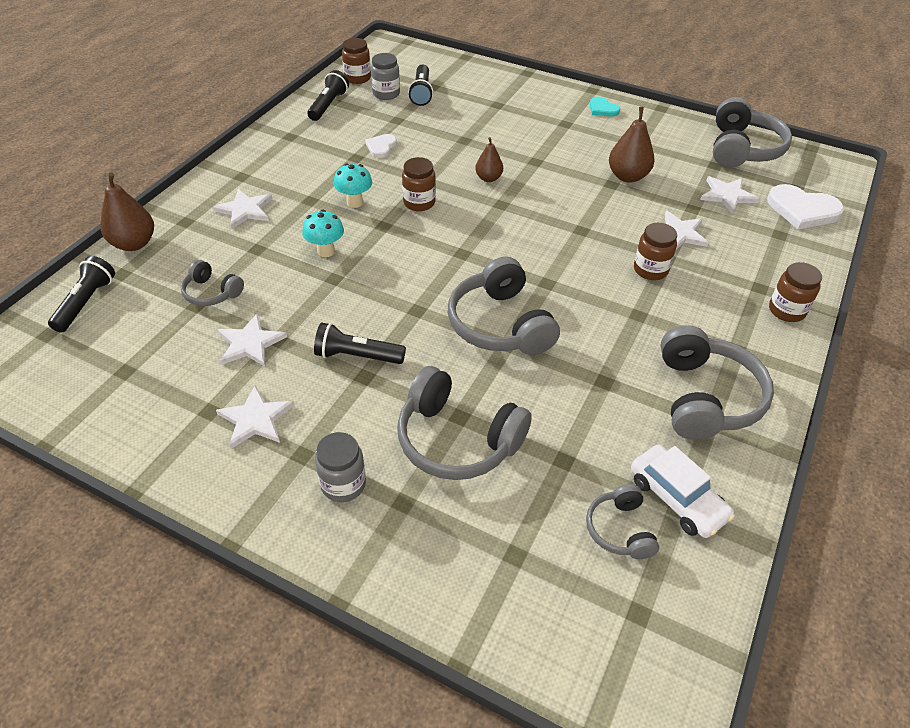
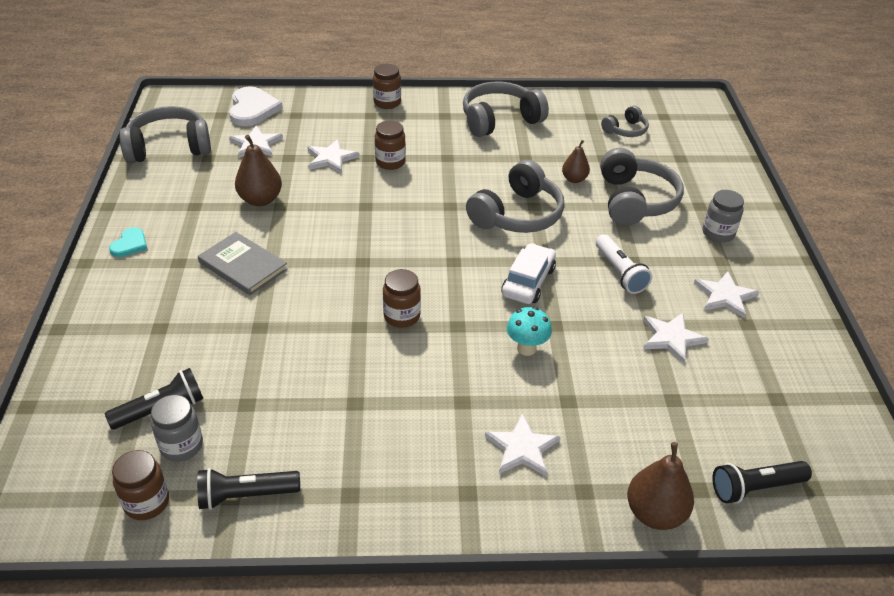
camera: 120 degrees left, 5 degrees down
(211, 293) = (650, 398): grey headphones -> none
(355, 202) = (438, 363): turquoise mushroom -> none
(357, 356) = (619, 272): black flashlight -> white flashlight
(381, 147) = (318, 391): white heart -> none
(488, 178) = (324, 284): brown pear -> brown pear (574, 179)
(540, 148) = (243, 266): none -> grey book
(677, 498) = (585, 117): white car -> white car (528, 282)

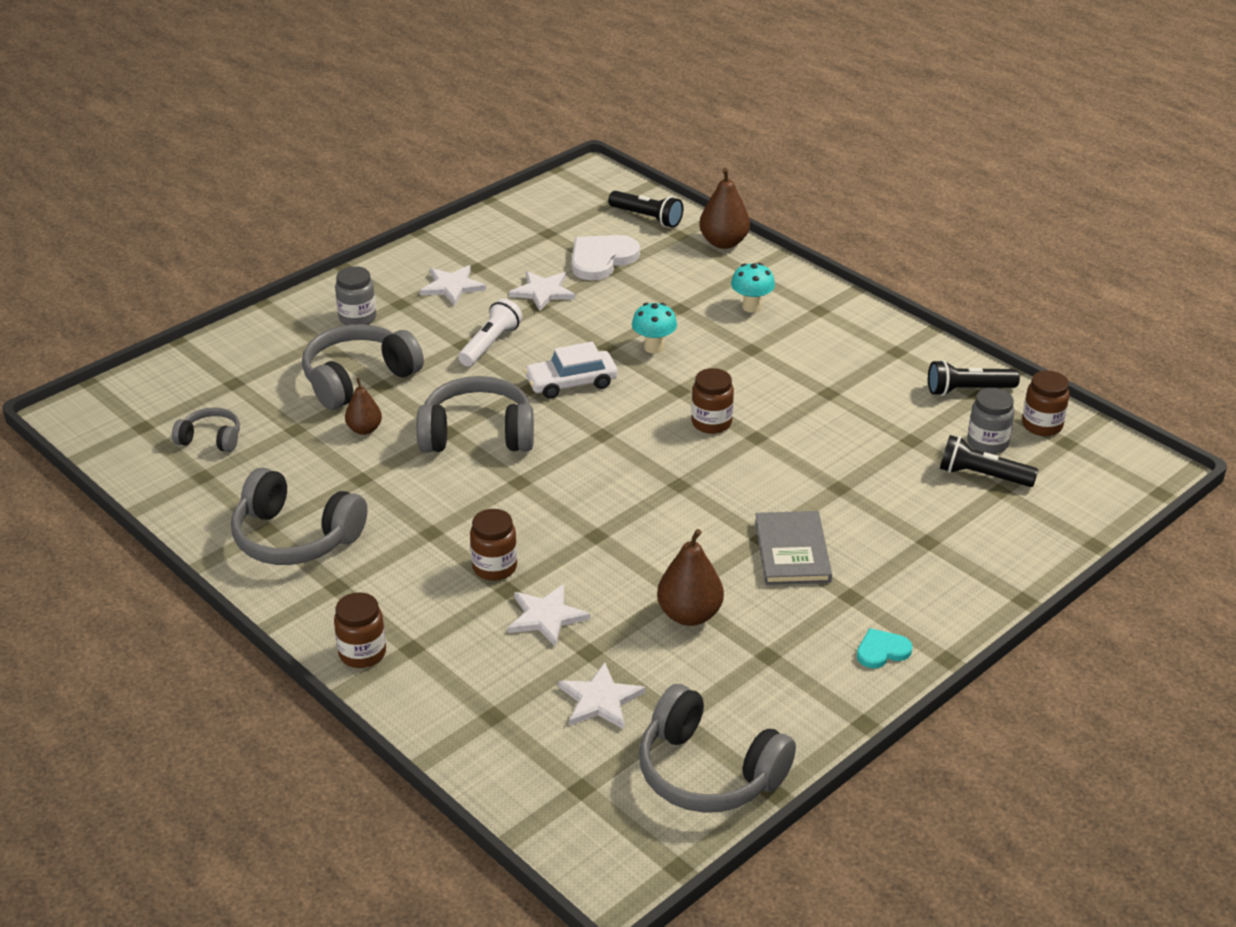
camera: 130 degrees left, 5 degrees down
(246, 495) = (968, 390): black flashlight -> black flashlight turned 135 degrees clockwise
(252, 109) = (530, 767): white heart -> white heart (601, 259)
(522, 448) = (751, 307): white star -> turquoise mushroom

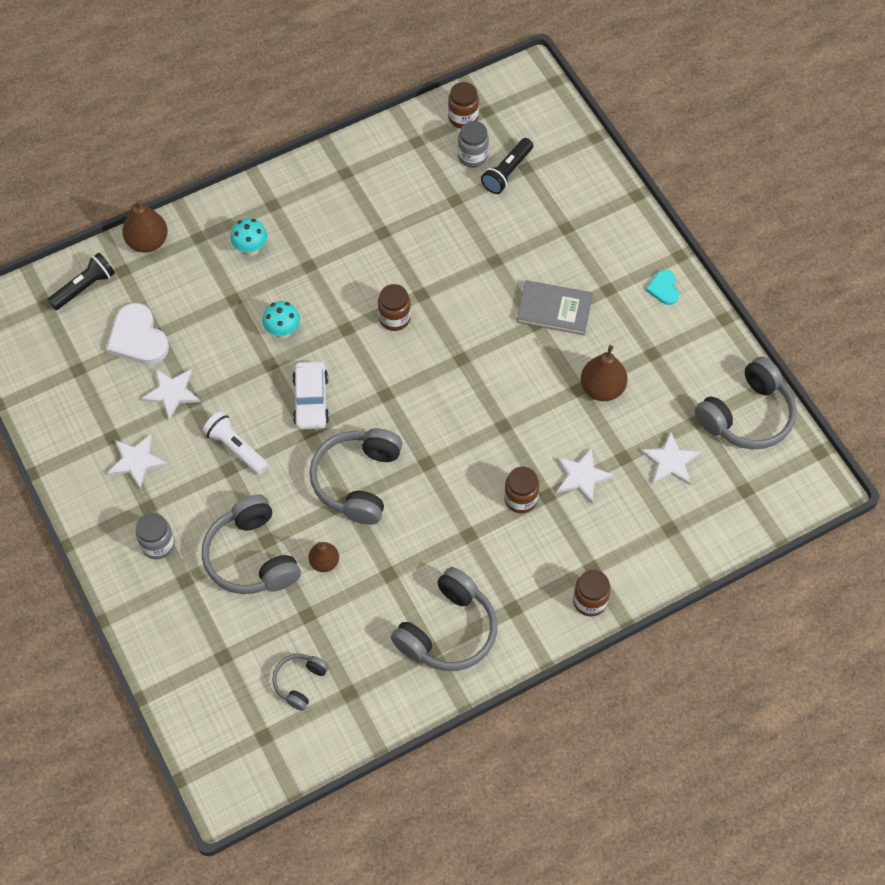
camera: 75 degrees left, 25 degrees up
(968, 390) = (408, 146): black flashlight -> none

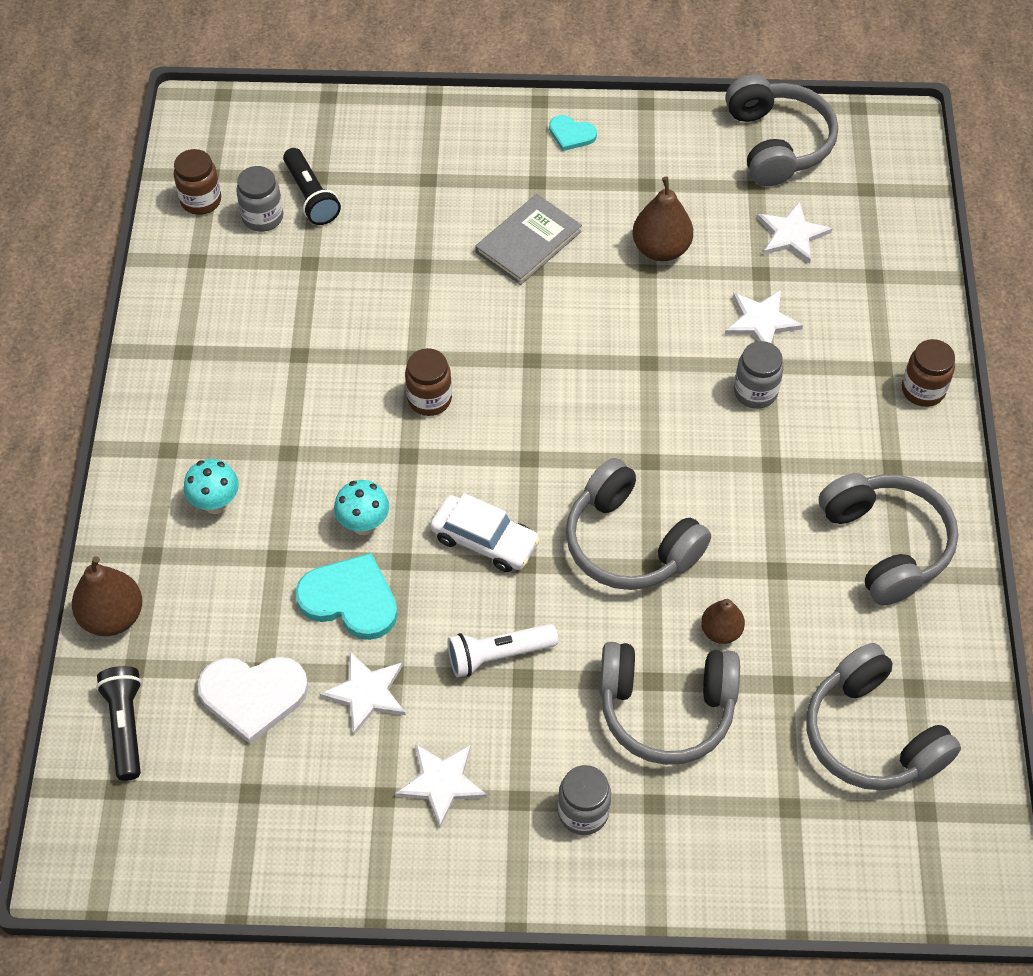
camera: 60 degrees left, 5 degrees down
(228, 352) = (350, 599): none -> turquoise heart
(299, 682) = (871, 735): grey headphones -> grey headphones, size x1.85
(520, 499) = (755, 392): brown jar -> grey jar

